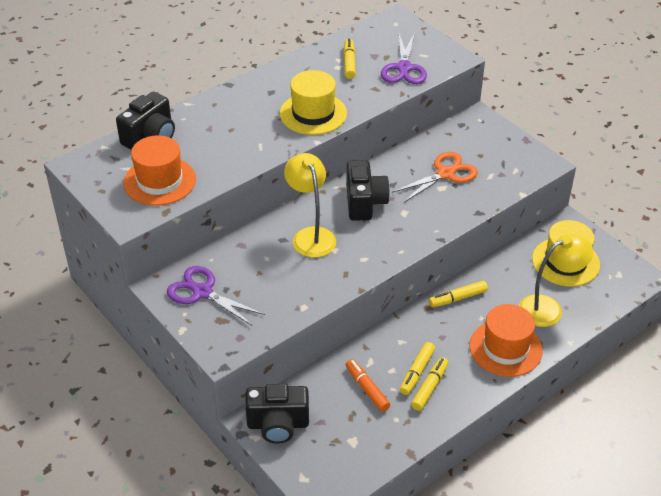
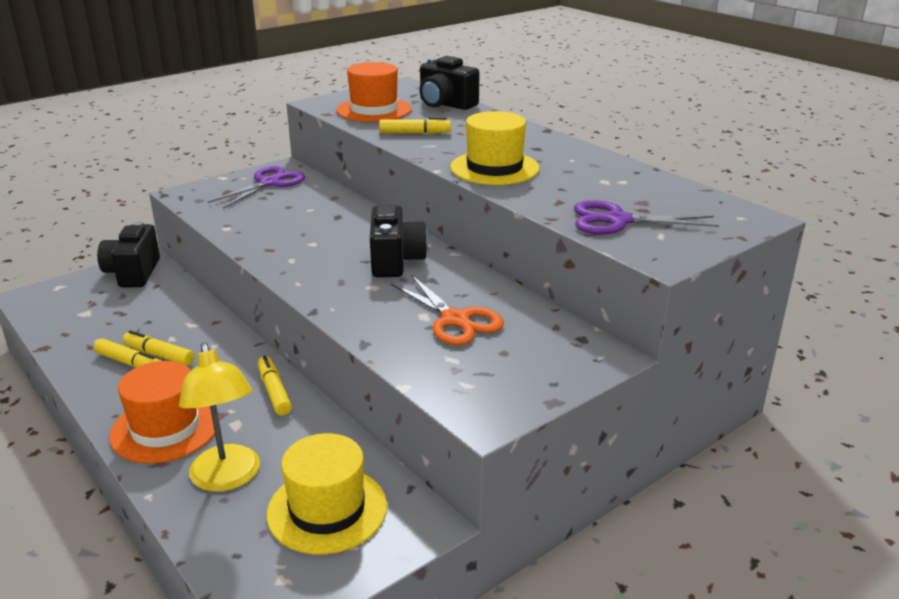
camera: 90 degrees right, 15 degrees down
(311, 235) = (340, 230): yellow lamp -> none
(349, 63) = (616, 187): yellow marker -> yellow marker (415, 133)
(364, 203) = (395, 261): black camera -> black camera turned 90 degrees counterclockwise
(367, 389) = (152, 322): orange marker -> none

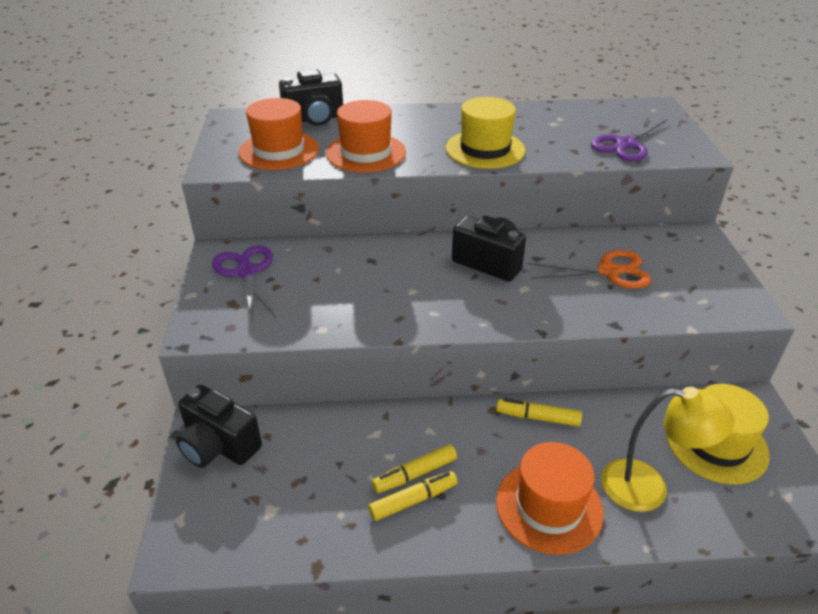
camera: 55 degrees left, 10 degrees up
(415, 133) = (366, 153): yellow marker -> orange hat

